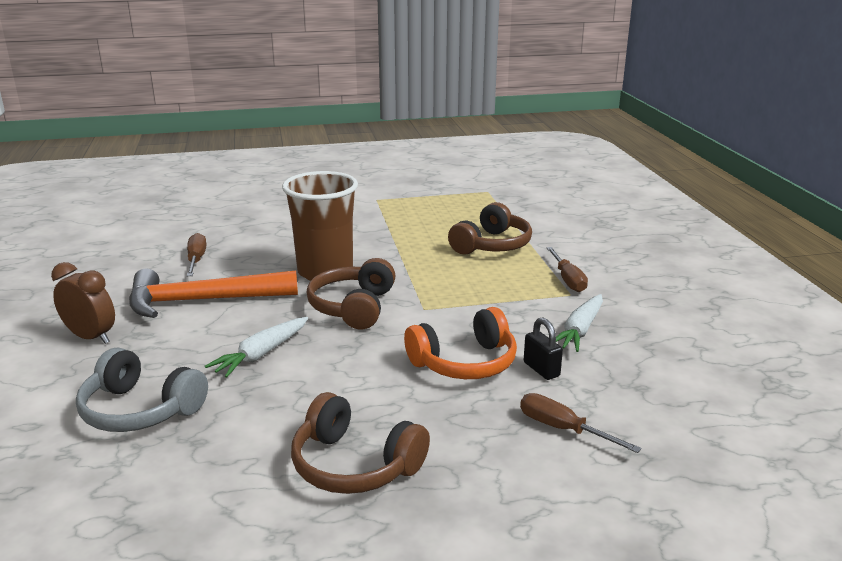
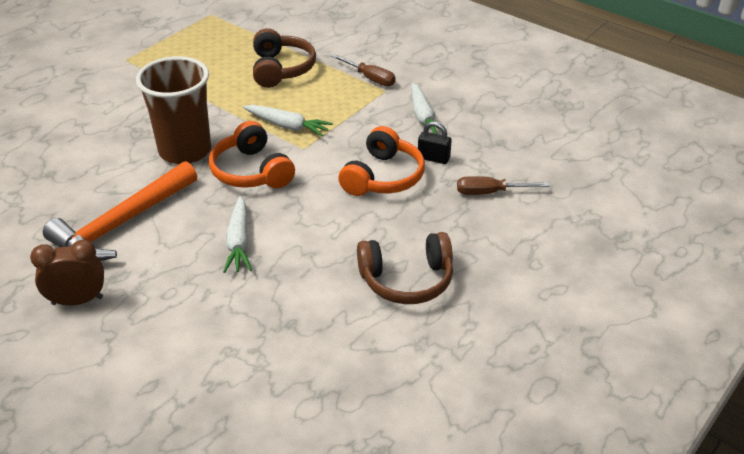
camera: 40 degrees left, 15 degrees up
(140, 410) = (215, 328): grey headphones -> none
(196, 260) = (52, 190): brown screwdriver -> none
(353, 307) = (251, 171): brown headphones -> orange headphones
(435, 287) = (287, 126): none -> white carrot

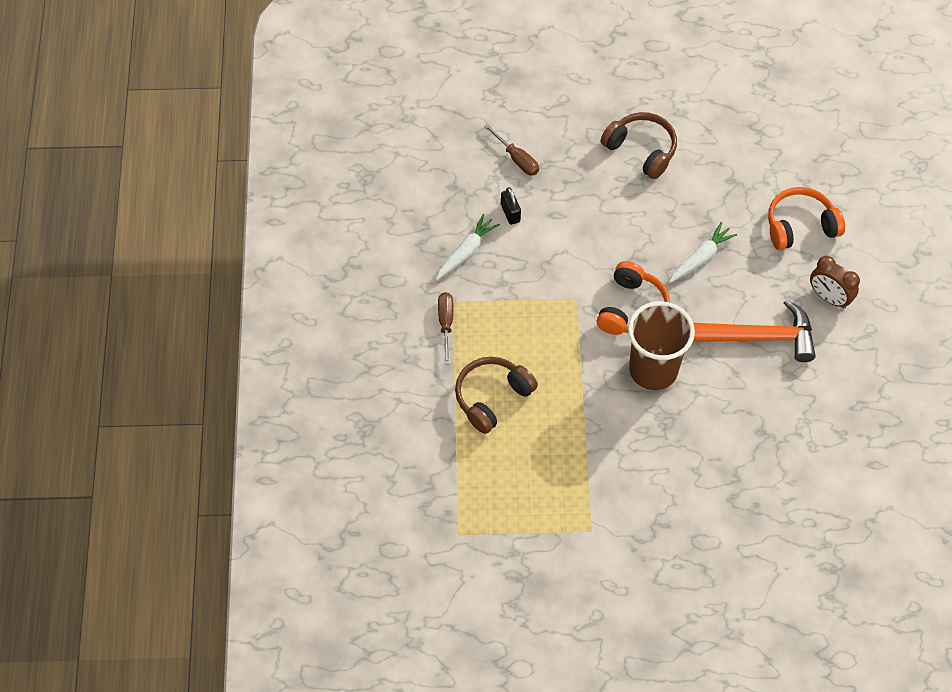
camera: 130 degrees left, 20 degrees up
(287, 126) = (561, 329): white carrot -> none
(383, 177) = (560, 227): orange headphones -> orange headphones (800, 226)

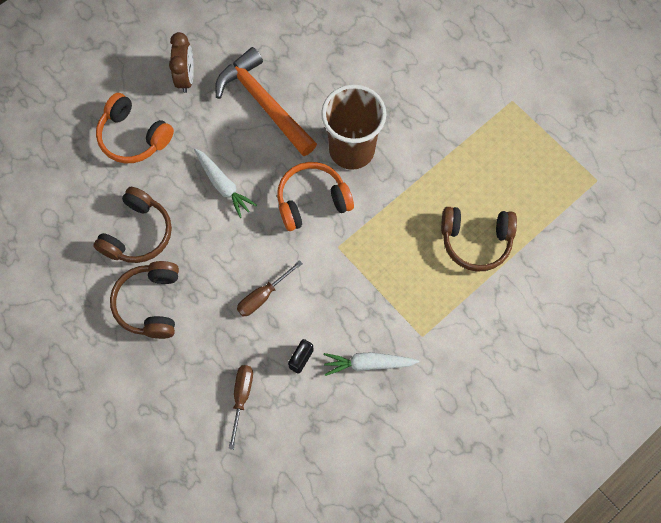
camera: 130 degrees left, 10 degrees up
(446, 324) = (446, 325): brown screwdriver -> brown screwdriver (263, 296)
(700, 258) = (223, 185): white carrot -> white carrot turned 135 degrees counterclockwise
(708, 177) = (138, 233): none -> brown headphones

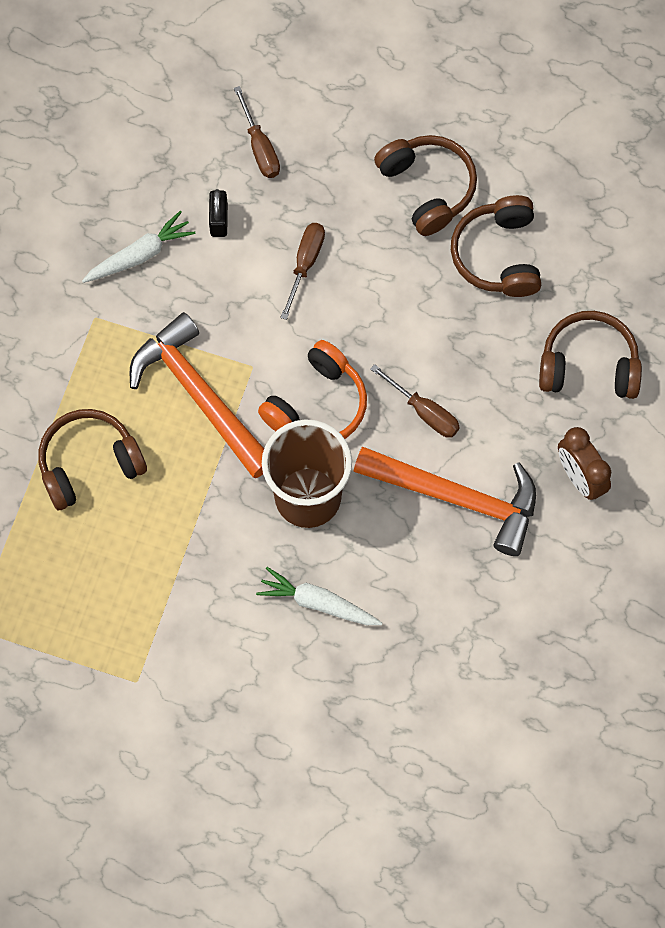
camera: 150 degrees right, 0 degrees up
(133, 137) = (588, 365): orange headphones -> brown headphones
(223, 185) = (437, 365): white carrot -> white carrot (318, 603)
(250, 162) = (424, 411): none -> brown screwdriver
(382, 246) = (200, 395): none -> orange hammer

